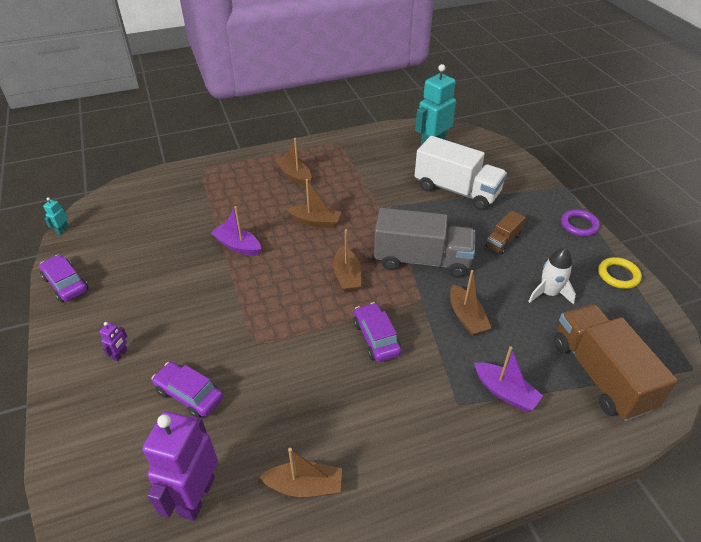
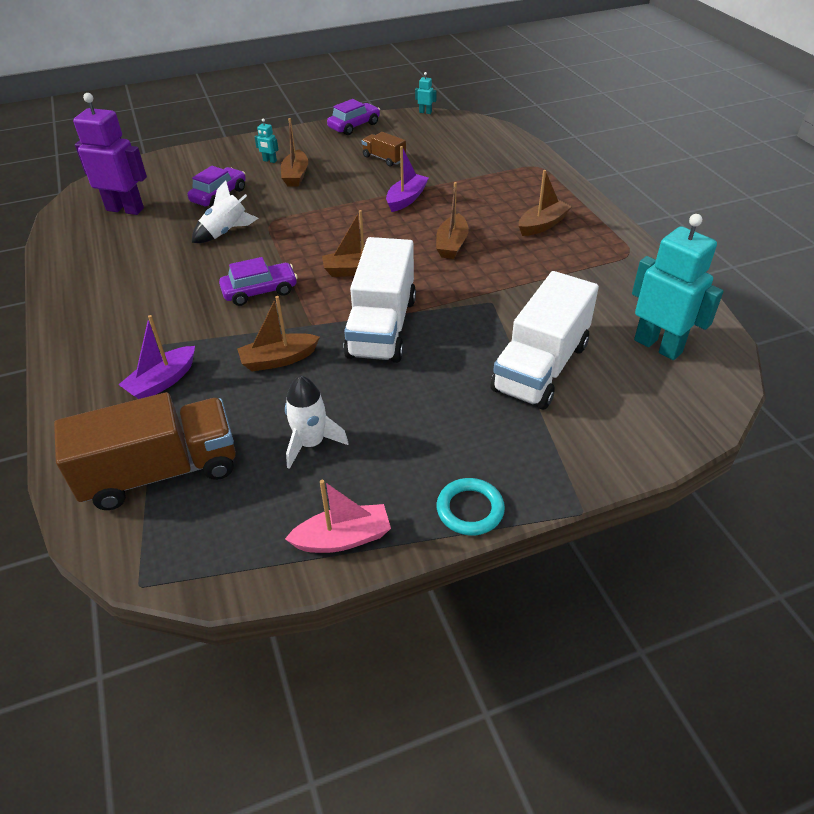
camera: 90 degrees right, 0 degrees up
(120, 355) = (269, 161): purple robot -> turquoise robot
(271, 378) = (225, 232): none -> white rocket
(305, 486) = (111, 256): brown boat -> brown boat (295, 176)
(422, 260) = (382, 327): grey truck -> white truck
(503, 241) = (423, 407): brown truck -> brown truck (384, 158)
(579, 225) = (470, 509): purple ring -> turquoise ring
(618, 275) = (343, 538): yellow ring -> pink boat

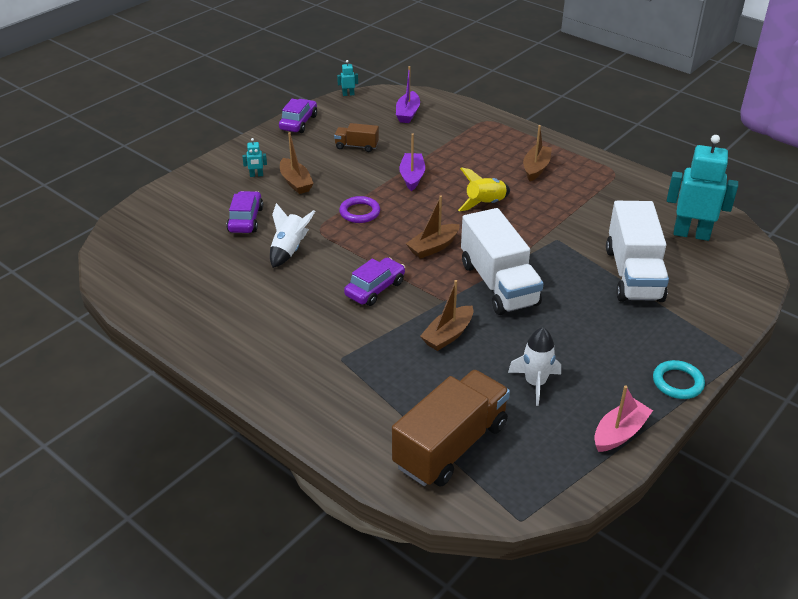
camera: 30 degrees left, 5 degrees down
(125, 209) = (170, 258): purple robot -> none
(162, 382) = (376, 384): purple boat -> purple boat (407, 113)
(322, 217) = (359, 212): none -> purple ring
(452, 244) = (485, 204): brown boat -> yellow rocket

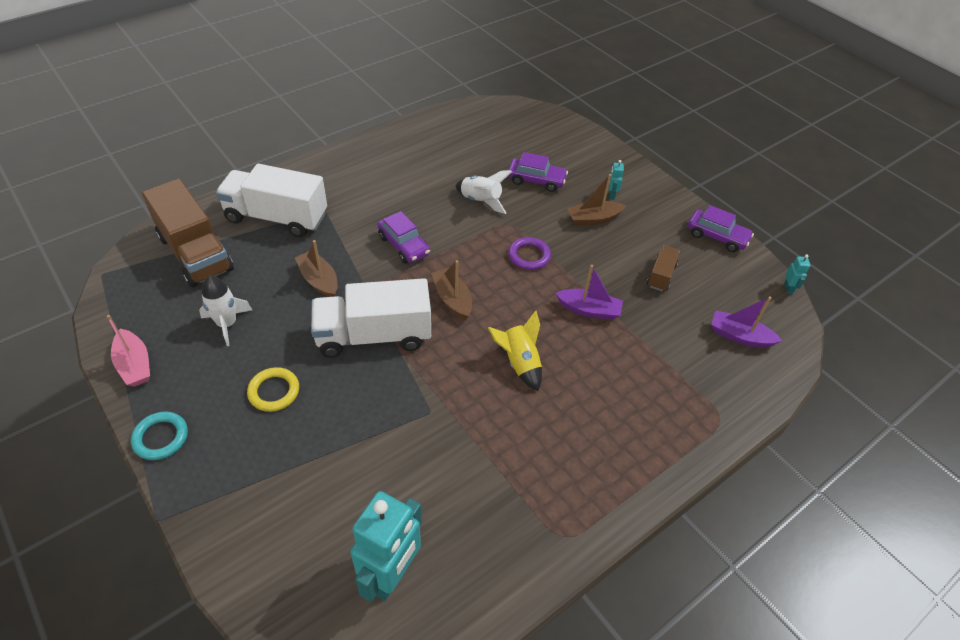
camera: 100 degrees right, 10 degrees up
(536, 168) = (589, 439): brown boat -> none
(590, 328) = (274, 391): none -> yellow ring
(633, 274) = (339, 467): white truck -> white truck (276, 217)

